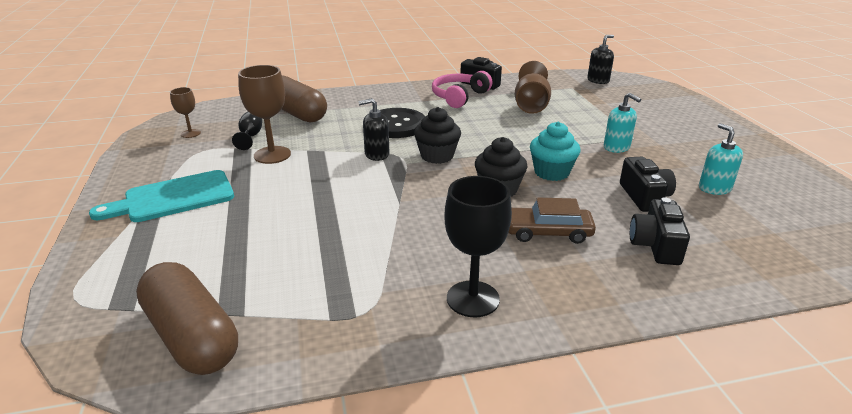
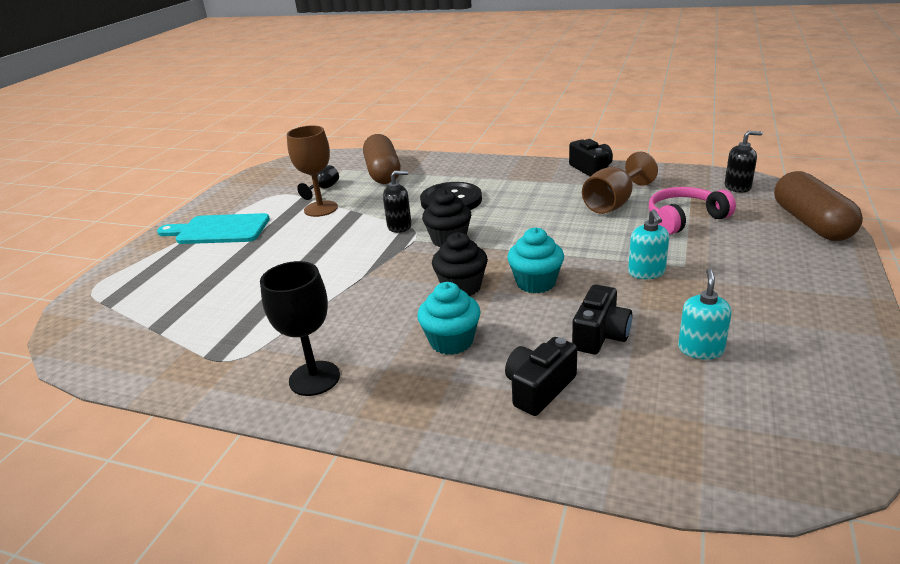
camera: 35 degrees right, 0 degrees up
(190, 133) = (287, 177): brown goblet -> none
(192, 336) = (118, 338): brown capsule -> brown capsule (811, 223)
(376, 154) = (399, 226): black soap dispenser -> black soap dispenser turned 150 degrees clockwise
(459, 97) = (548, 181): pink headphones -> pink headphones (684, 219)
(547, 232) = (451, 341): brown car -> turquoise cupcake

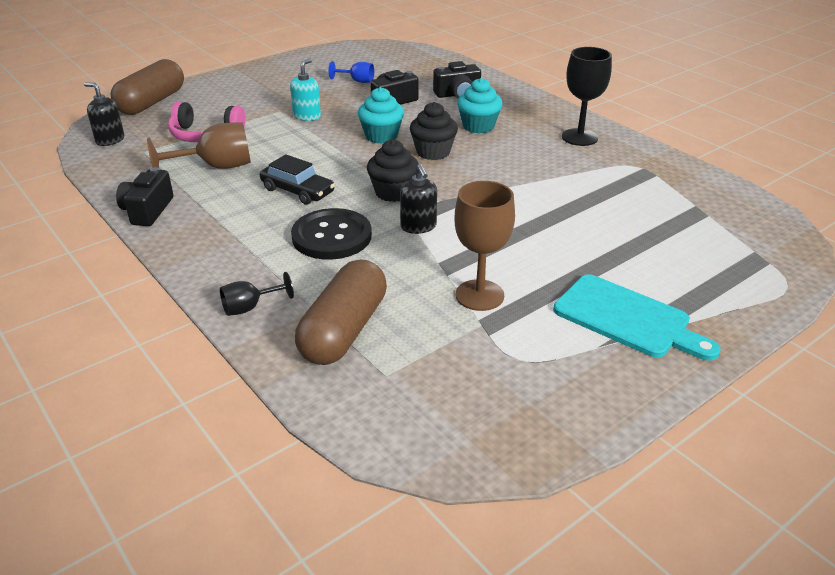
camera: 150 degrees left, 5 degrees up
(324, 189) = (449, 337): black goblet -> black goblet (250, 307)
(399, 226) = (418, 226): black soap dispenser -> black soap dispenser turned 135 degrees counterclockwise
(522, 213) = (297, 191): none -> black car
(700, 349) = (357, 81): turquoise soap dispenser -> blue goblet

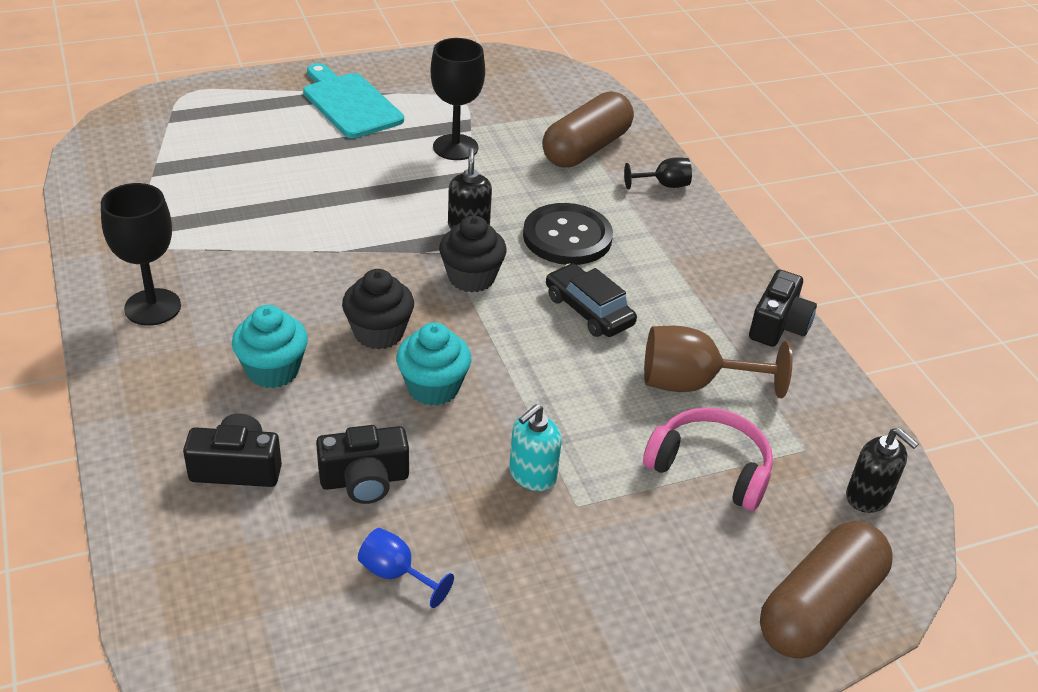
camera: 165 degrees left, 5 degrees up
(479, 295) = (455, 147): brown goblet -> black goblet

